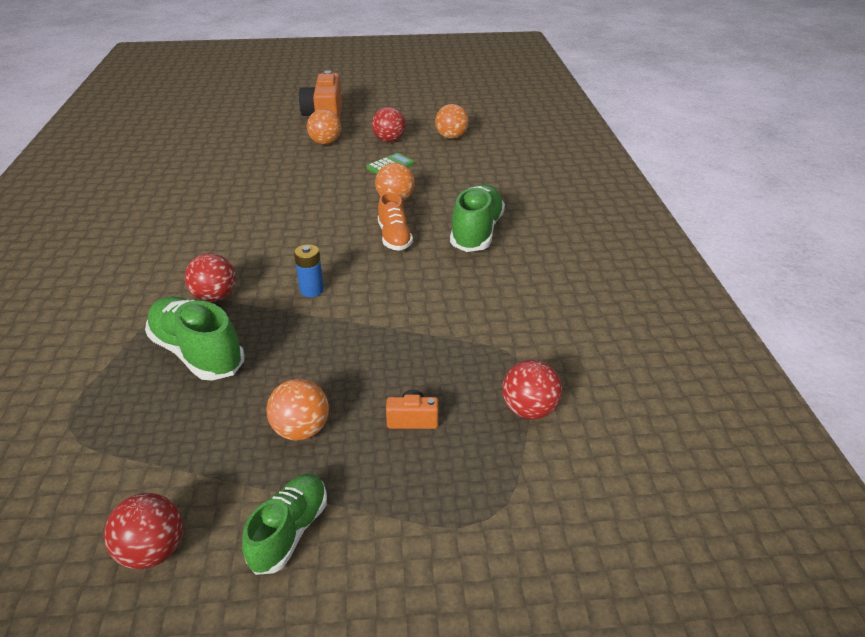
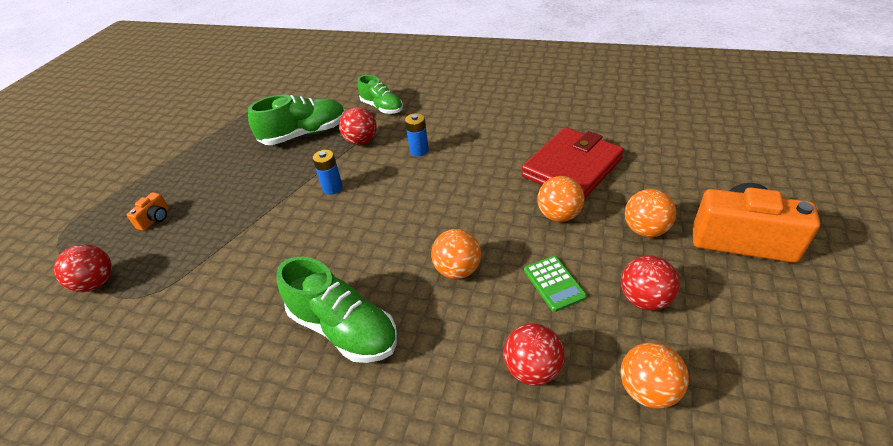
camera: 115 degrees right, 5 degrees up
(153, 550) = (178, 124): red ball -> red ball (532, 369)
(234, 251) = (419, 150): none -> blue battery
(255, 172) = (572, 168): none -> red wallet
(289, 532) = (140, 162): green shoe -> green shoe (382, 107)
(301, 430) = (199, 171): orange ball -> orange ball (558, 215)
(394, 237) = (378, 253): orange shoe -> none

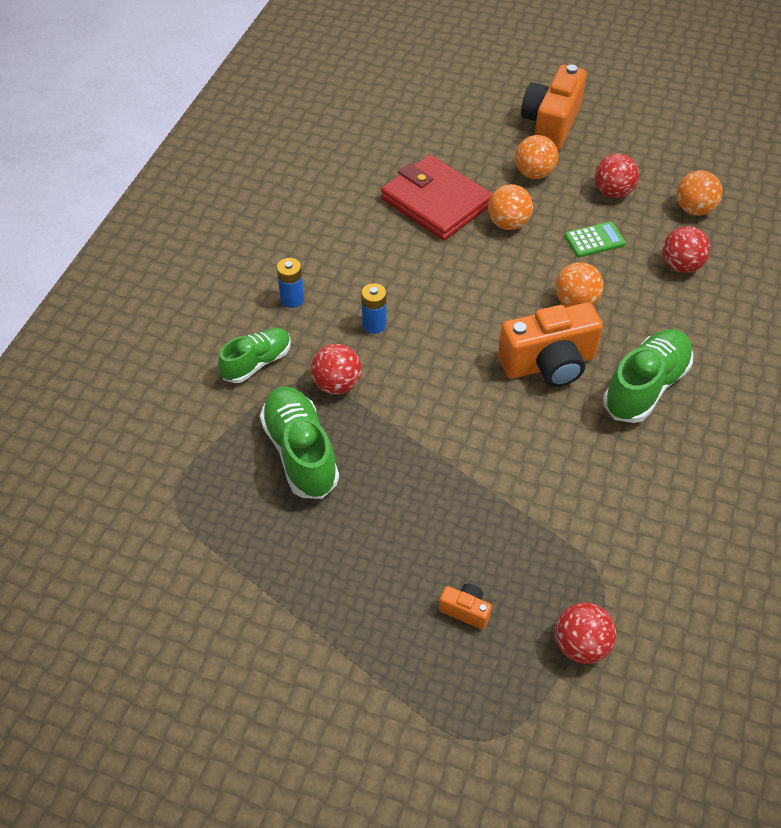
camera: 90 degrees left, 10 degrees up
(332, 188) = (433, 410): blue battery -> blue battery (292, 299)
(376, 253) = (549, 364): none -> orange camera

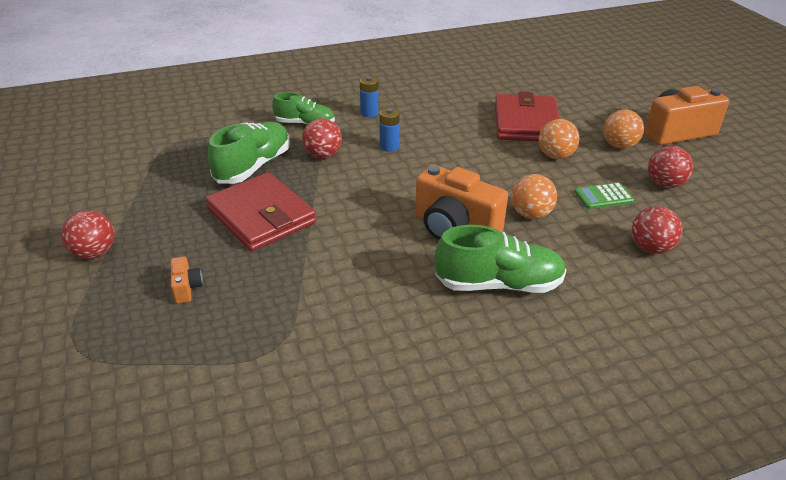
camera: 50 degrees right, 15 degrees down
(399, 493) = (261, 216): none -> red wallet
(580, 645) = (203, 362): red ball -> red ball (94, 253)
(594, 240) = (603, 197): green calculator -> green calculator turned 135 degrees clockwise
(694, 209) = (720, 229): orange ball -> none

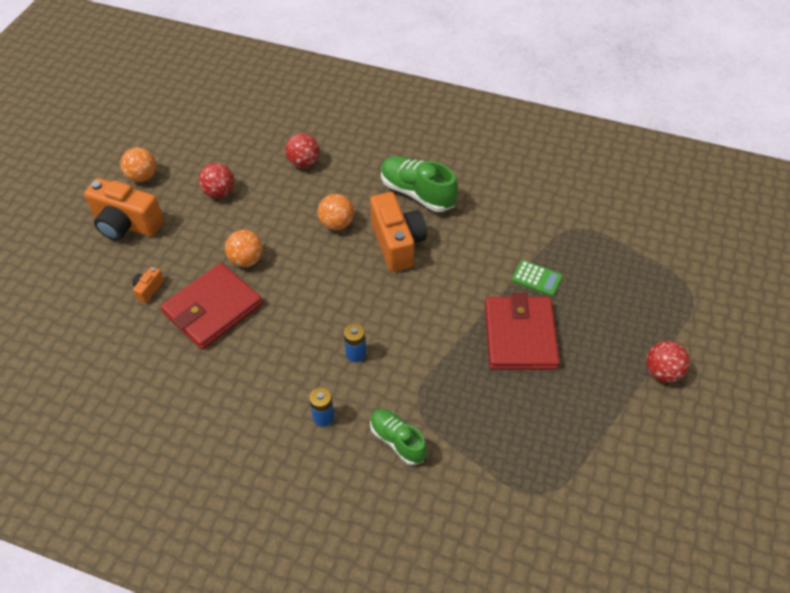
camera: 140 degrees left, 15 degrees up
(186, 288) = (607, 299): orange camera -> orange camera (148, 289)
(253, 167) = (489, 402): green shoe -> none
(323, 155) = (420, 379): red ball -> none
(603, 197) = (272, 208): green calculator -> green calculator (536, 278)
(619, 146) = (188, 239): orange ball -> orange ball (142, 177)

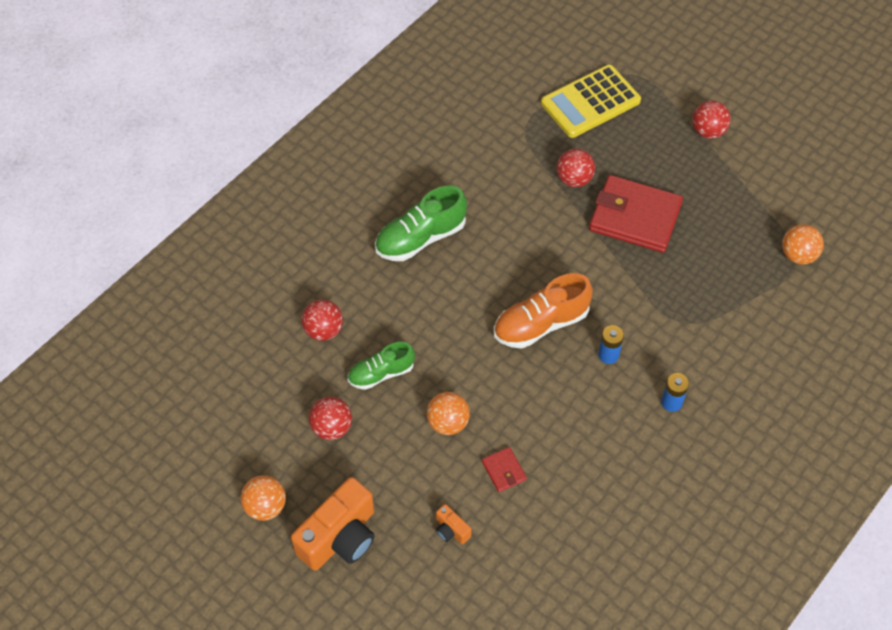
camera: 70 degrees left, 5 degrees up
(213, 309) = (504, 470): red wallet -> red wallet, size x0.43
(336, 224) = (432, 324): orange ball -> orange ball (798, 255)
(368, 295) = (541, 324): none -> orange shoe
(397, 243) = (483, 278): orange camera -> none
(397, 441) = (715, 349): green shoe -> green shoe (381, 373)
(536, 278) = (574, 179): green calculator -> red ball
(634, 267) = (590, 102): none -> yellow calculator

